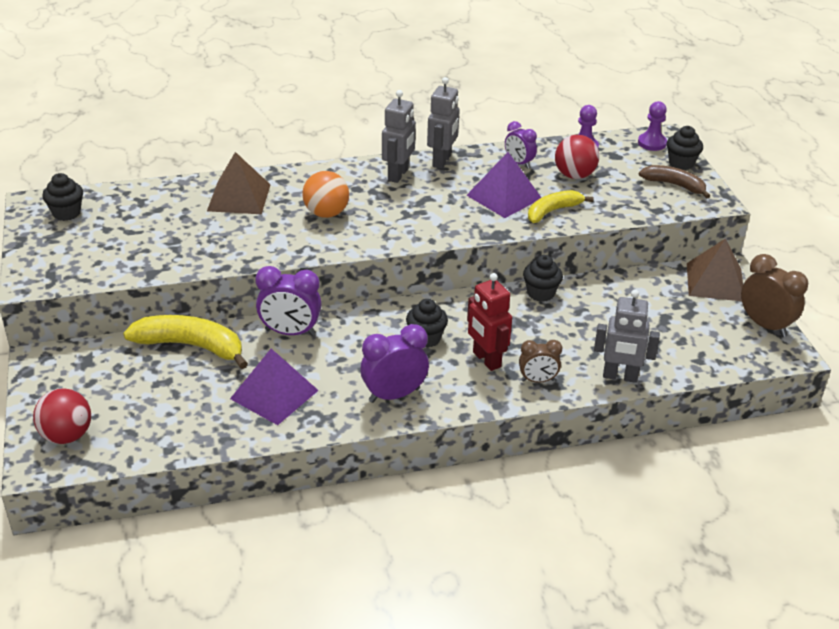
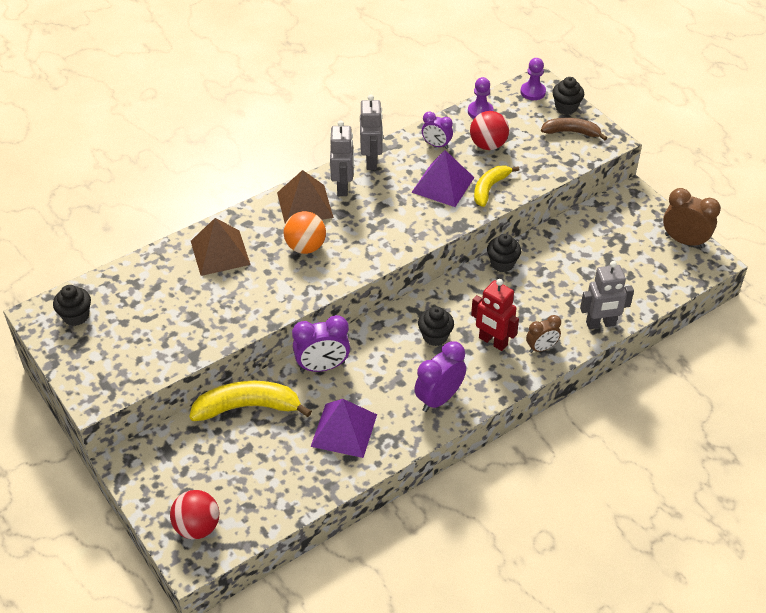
camera: 20 degrees left, 10 degrees up
(715, 282) = (630, 210): brown pyramid -> brown pyramid (305, 205)

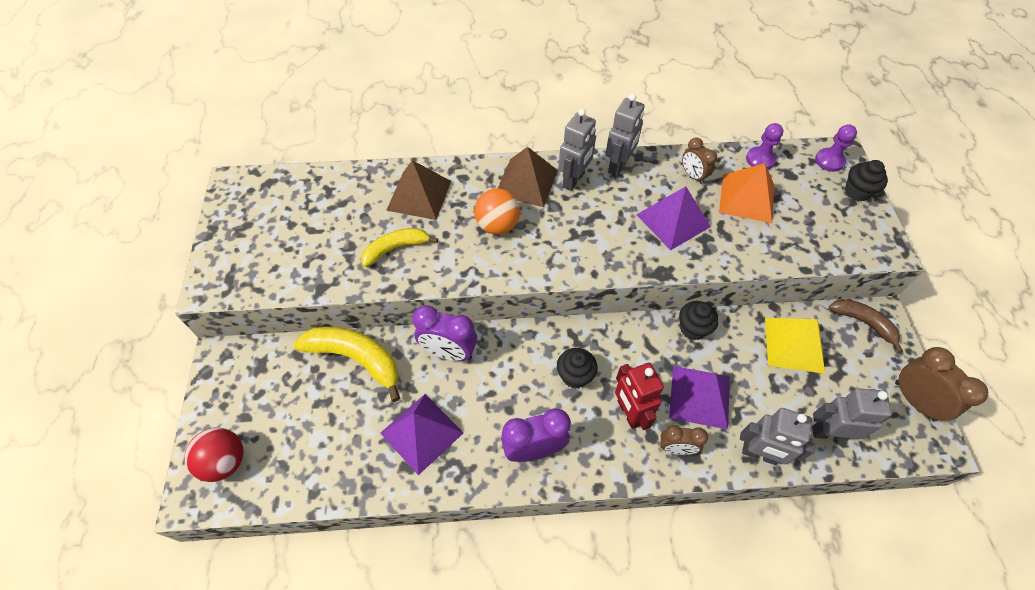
camera: 30 degrees right, 10 degrees up
(76, 316) = (259, 199): black cupcake -> none
(436, 145) = (693, 176): purple clock -> brown clock
(488, 145) = (746, 198): red ball -> orange pyramid
(489, 188) = (719, 246): yellow banana -> yellow banana (396, 248)
(536, 307) = (700, 396): none -> purple pyramid
(571, 132) = (847, 222): brown banana -> brown banana (863, 323)
(582, 241) = (794, 345): none -> yellow pyramid
(639, 288) = (829, 433): none -> grey robot

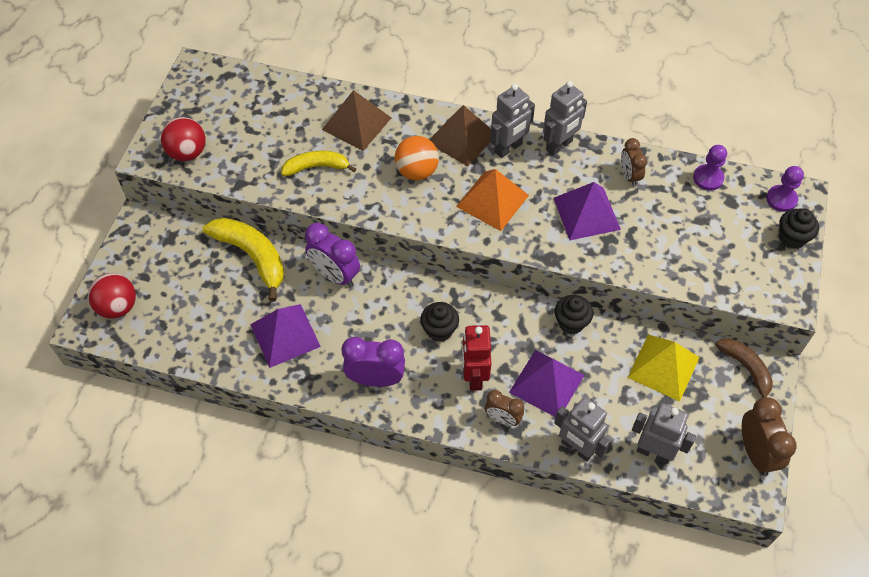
camera: 20 degrees right, 0 degrees up
(252, 271) = (187, 153): none -> red ball
(746, 198) = (672, 212): orange pyramid -> orange pyramid (492, 200)

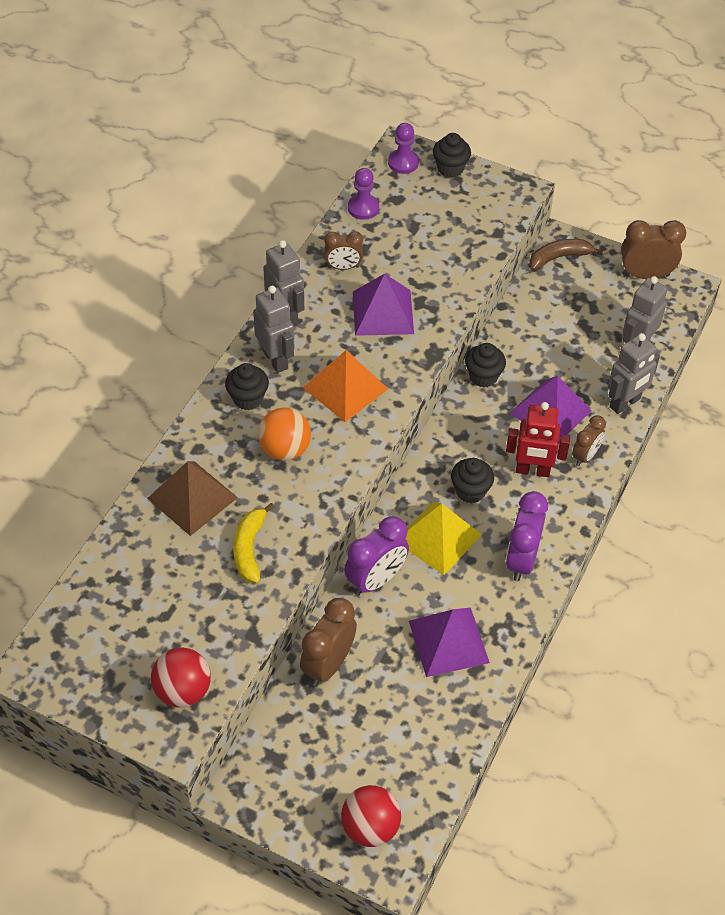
camera: 80 degrees left, 5 degrees down
(252, 256) = (328, 664): yellow banana -> brown clock
(462, 138) = (248, 398): brown pyramid -> black cupcake
(663, 367) = (547, 317): yellow pyramid -> yellow pyramid (438, 537)

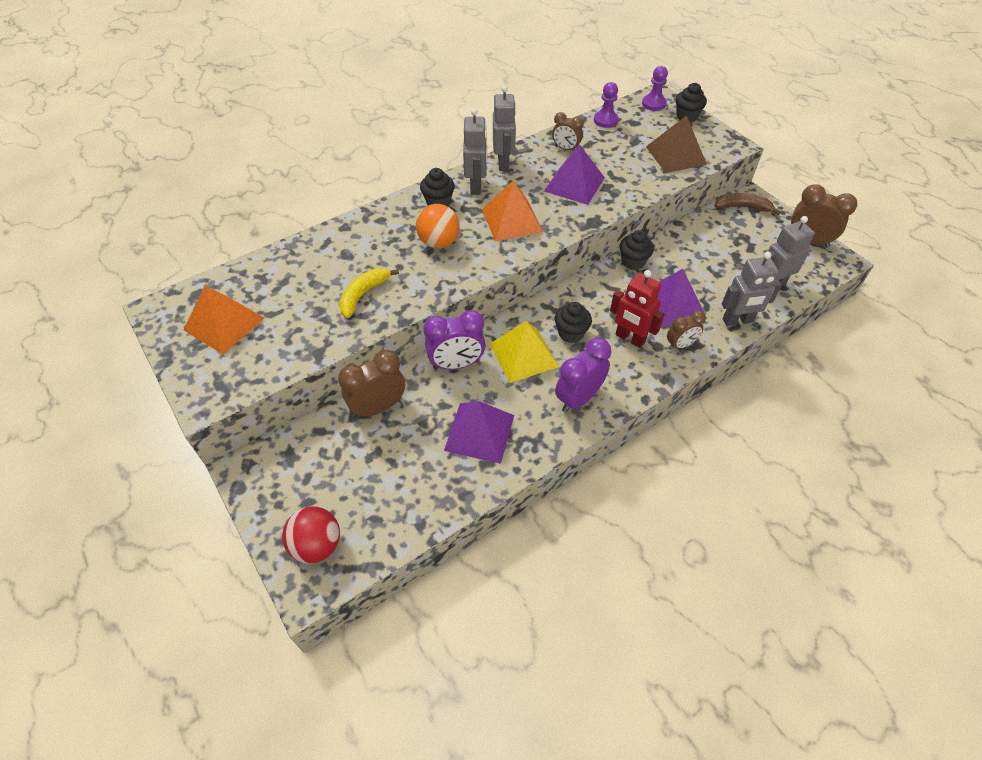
camera: 30 degrees right, 0 degrees up
(122, 650) = (224, 324): none -> orange pyramid
(183, 691) = (239, 369): red ball -> none
(192, 498) = (351, 248): brown pyramid -> brown pyramid (675, 155)

